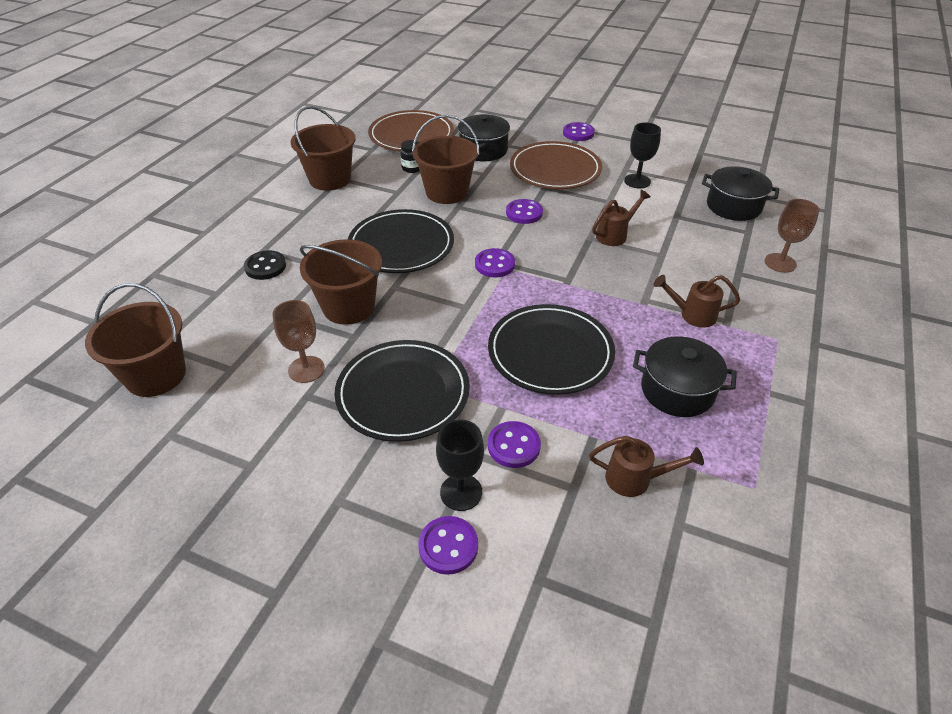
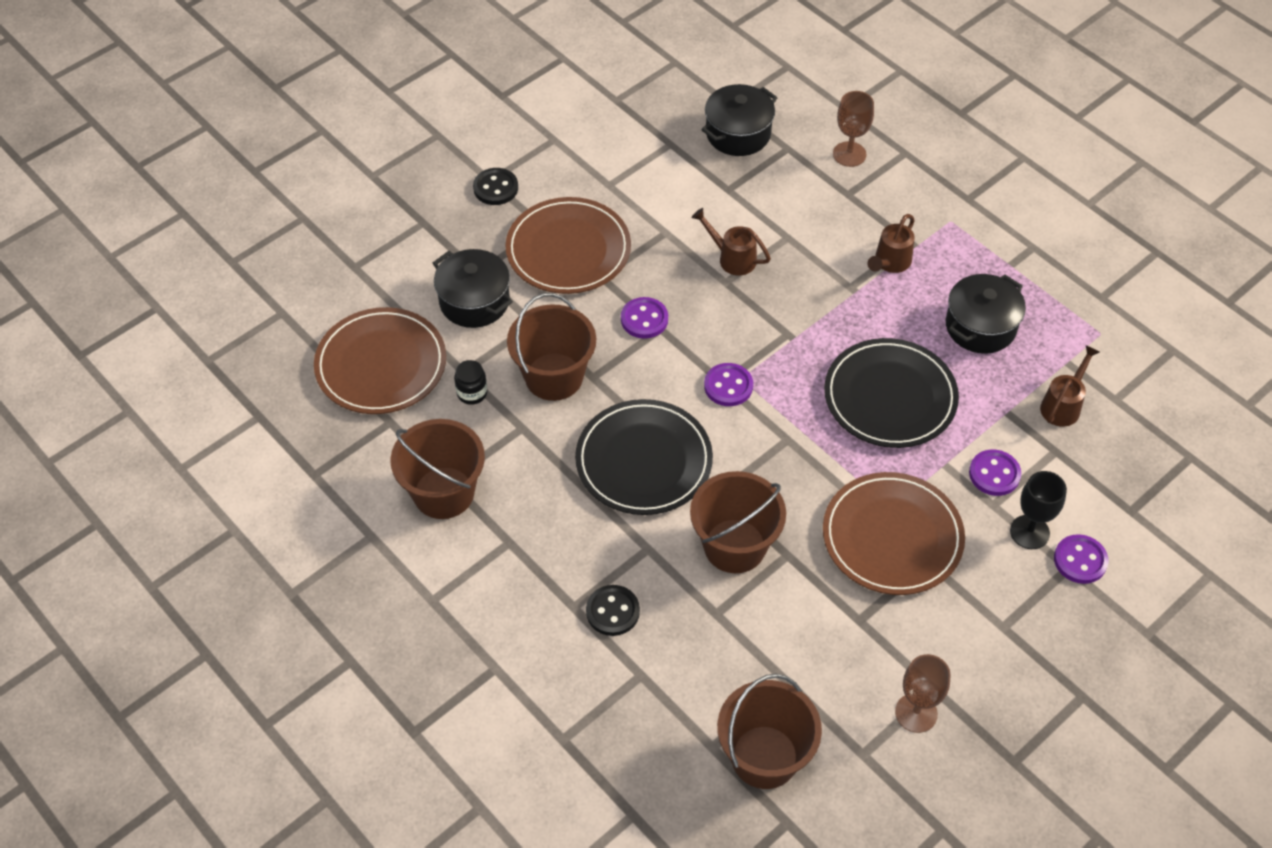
camera: 65 degrees left, 10 degrees up
(306, 369) = (820, 611): brown goblet -> brown goblet (916, 713)
(403, 393) = (892, 537): black plate -> brown plate
(578, 133) = (495, 188): purple button -> black button
(615, 235) = (732, 258): brown watering can -> brown watering can turned 45 degrees counterclockwise
(637, 181) = (640, 187): black goblet -> none

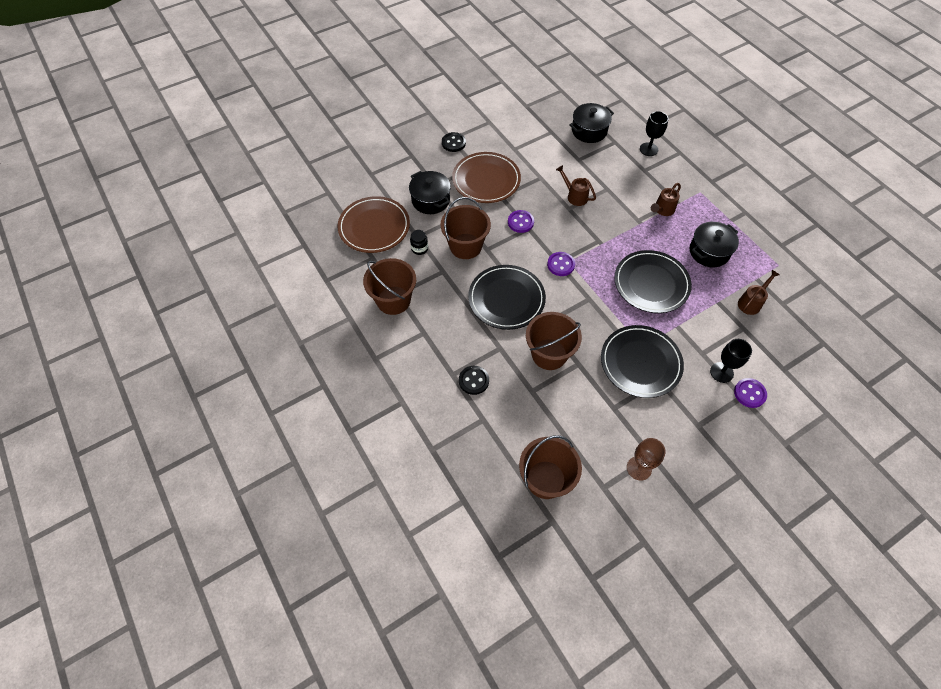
camera: 10 degrees right, 5 degrees up
(849, 154) = (648, 149): brown goblet -> black goblet
(892, 537) = (640, 363): brown plate -> black plate
(994, 474) = (705, 336): purple button -> none

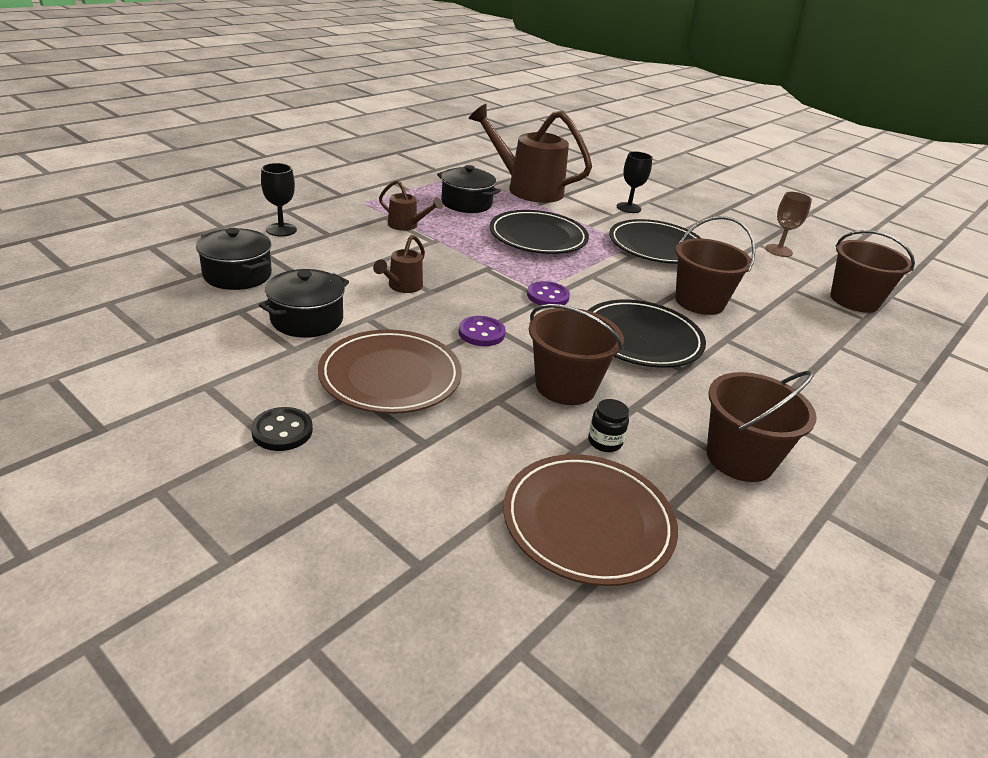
camera: 110 degrees left, 25 degrees down
(430, 200) = (472, 444): black pot -> black pot (307, 320)
(473, 380) = (795, 357): black button -> none
(749, 393) = (640, 198): purple button -> none
(751, 302) = (527, 189): brown watering can -> brown watering can, size x2.15

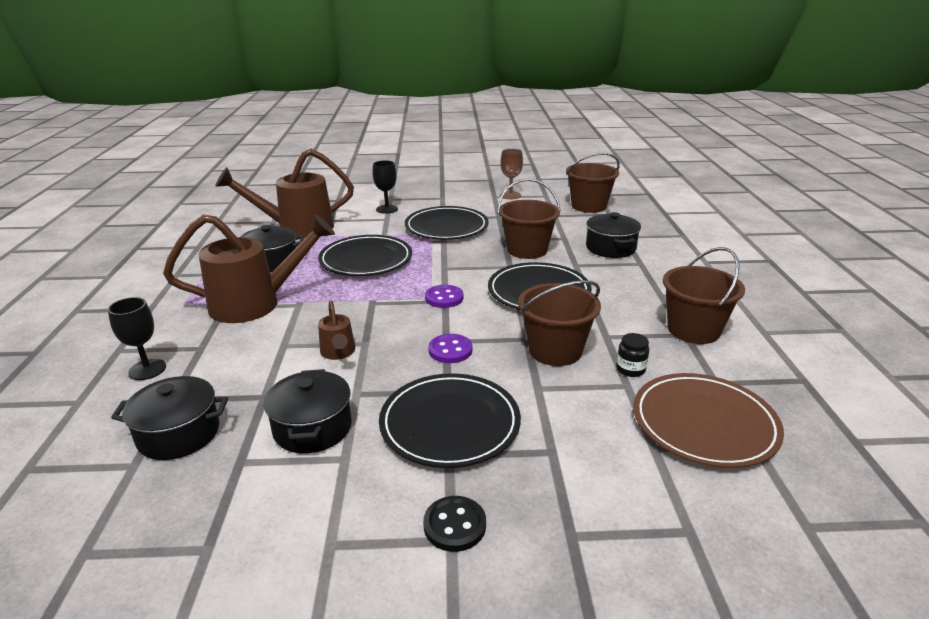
camera: 40 degrees left, 5 degrees down
(390, 376) = (450, 423): brown plate -> black plate
(406, 225) = (255, 303): brown watering can -> brown watering can, size x2.15
(798, 346) = (610, 248): none -> black pot

